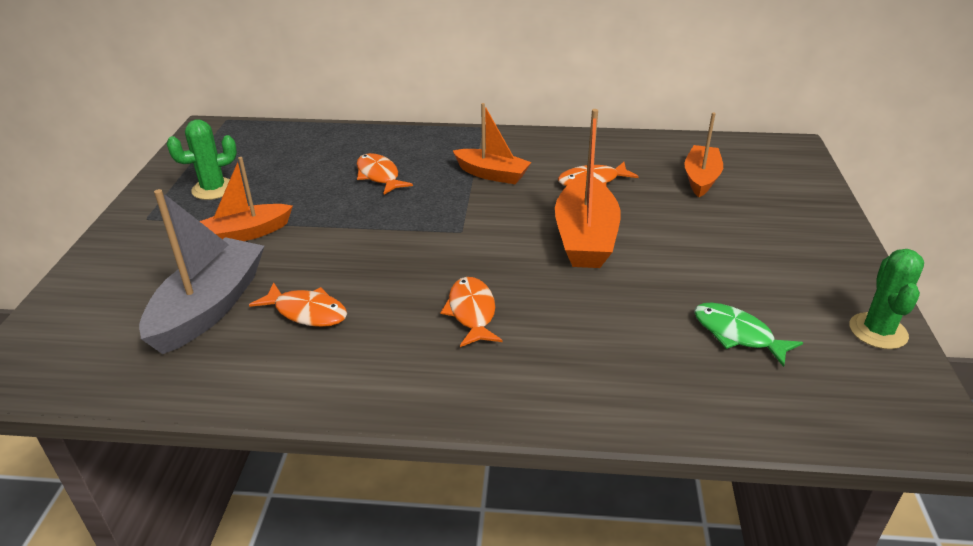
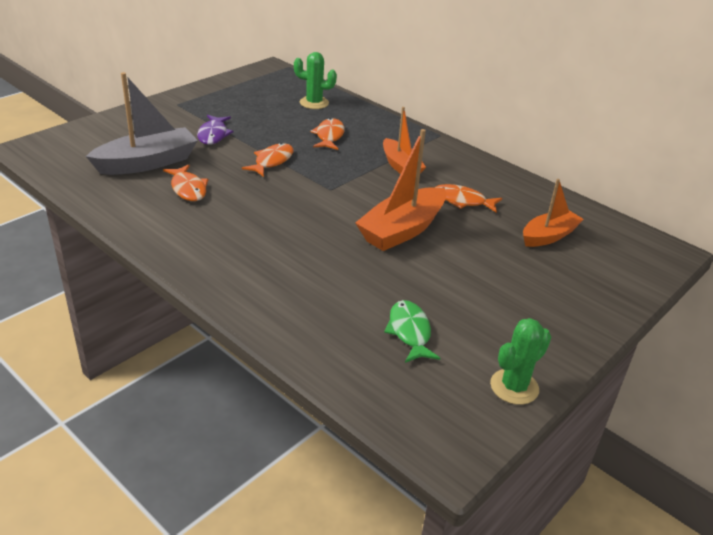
camera: 35 degrees right, 0 degrees up
(213, 189) = (229, 103): green cactus -> green cactus (314, 103)
(246, 233) = (213, 135): orange boat -> purple fish
(471, 312) = (270, 234): orange fish -> orange fish (272, 161)

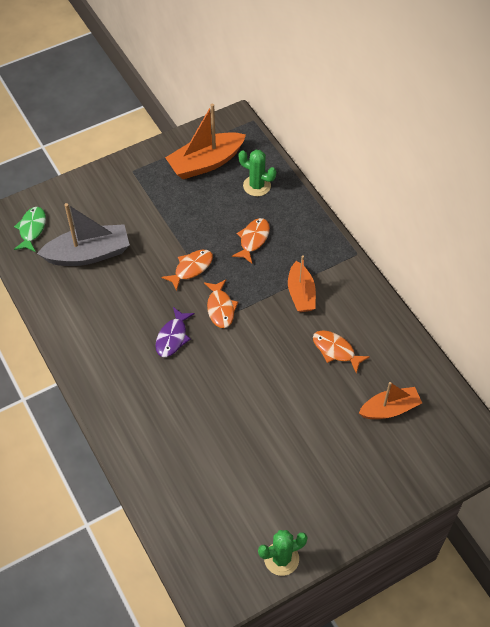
camera: 20 degrees right, 20 degrees up
(188, 189) = (113, 294): orange fish -> orange fish (220, 308)
(213, 135) = (152, 222): purple fish -> purple fish (173, 337)
(402, 230) = (268, 377): orange boat -> orange boat (205, 163)
(409, 332) = (228, 490): green fish -> green fish (32, 229)

